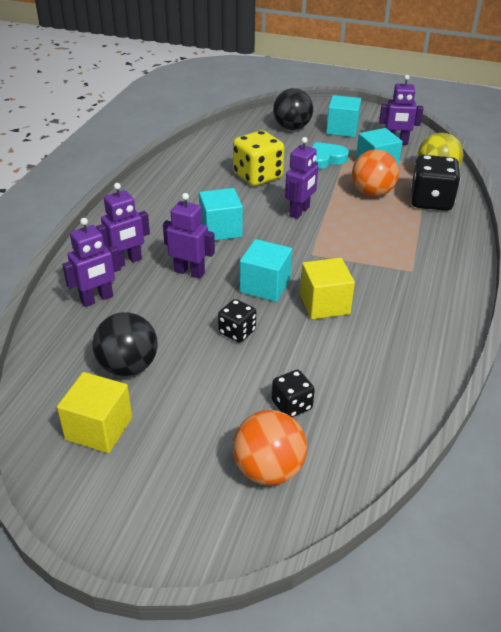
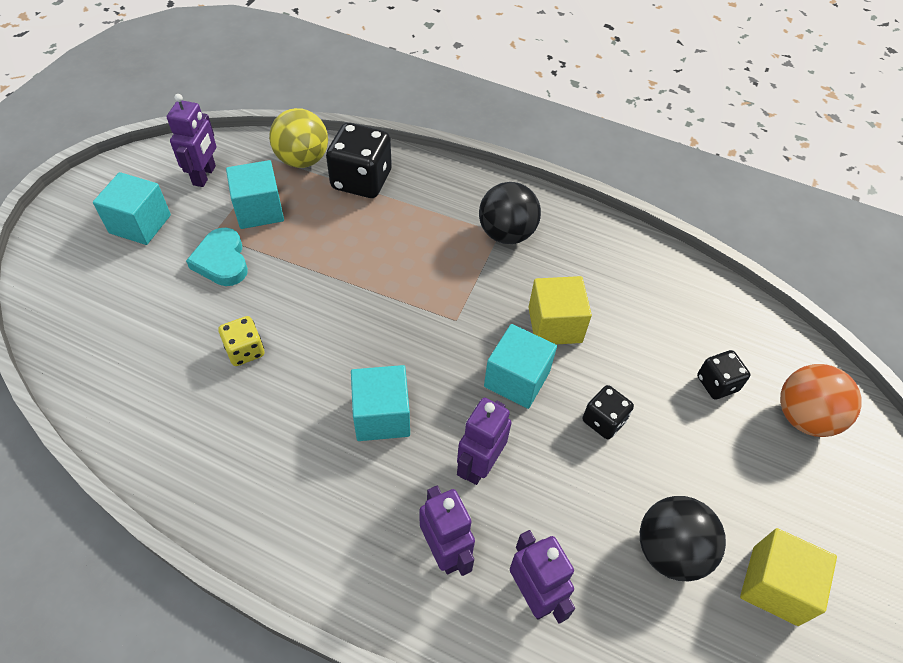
camera: 85 degrees left, 15 degrees up
(257, 176) = (245, 350): yellow dice -> yellow dice, size x0.56
(292, 128) = (106, 283): black ball -> black ball (506, 234)
(299, 211) = (355, 315): purple robot -> none
(372, 193) = (328, 230): orange ball -> none

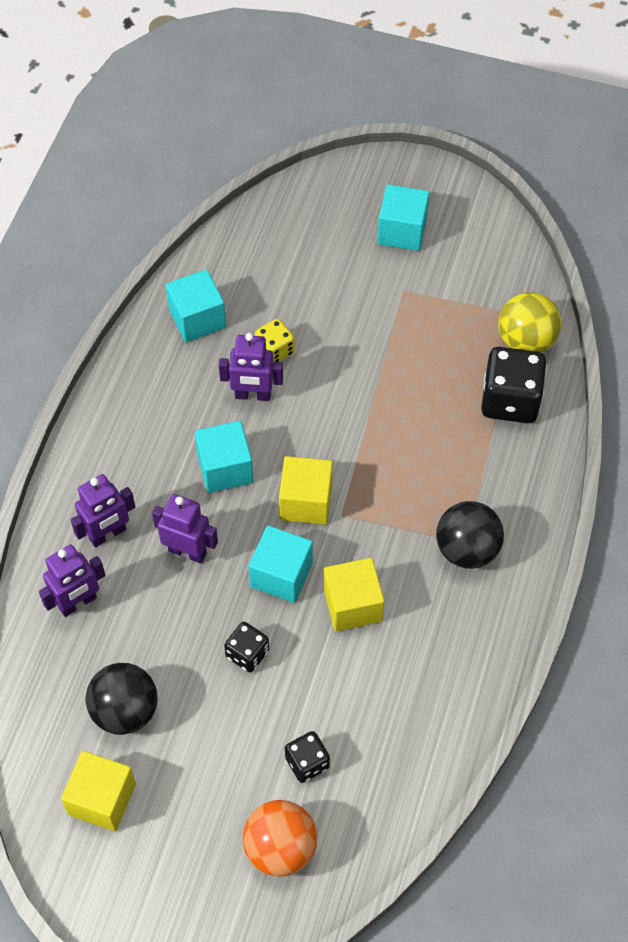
camera: 85 degrees right, 5 degrees up
(205, 175) = (479, 263): purple robot -> purple robot (253, 395)
(222, 261) = (371, 307): turquoise heart -> none
(259, 210) = (444, 320): turquoise cube -> turquoise cube (197, 319)
(436, 347) = (306, 502): none -> yellow cube

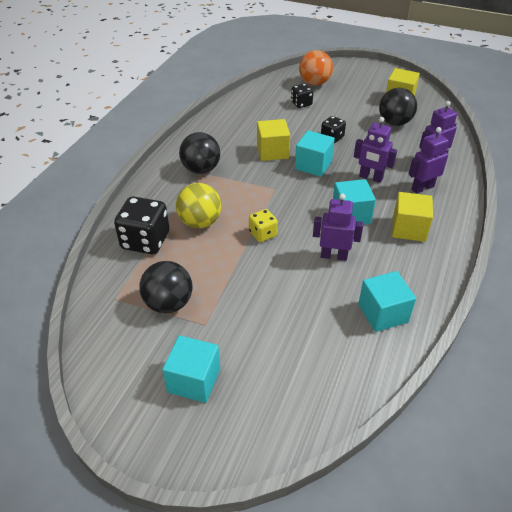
camera: 175 degrees left, 15 degrees down
(275, 350) = (317, 284): yellow dice -> yellow dice (263, 234)
(306, 502) = (297, 196): yellow cube -> yellow cube (408, 229)
(452, 312) = (169, 303): none -> black ball
(526, 341) = (117, 278): yellow ball -> yellow ball (200, 222)

